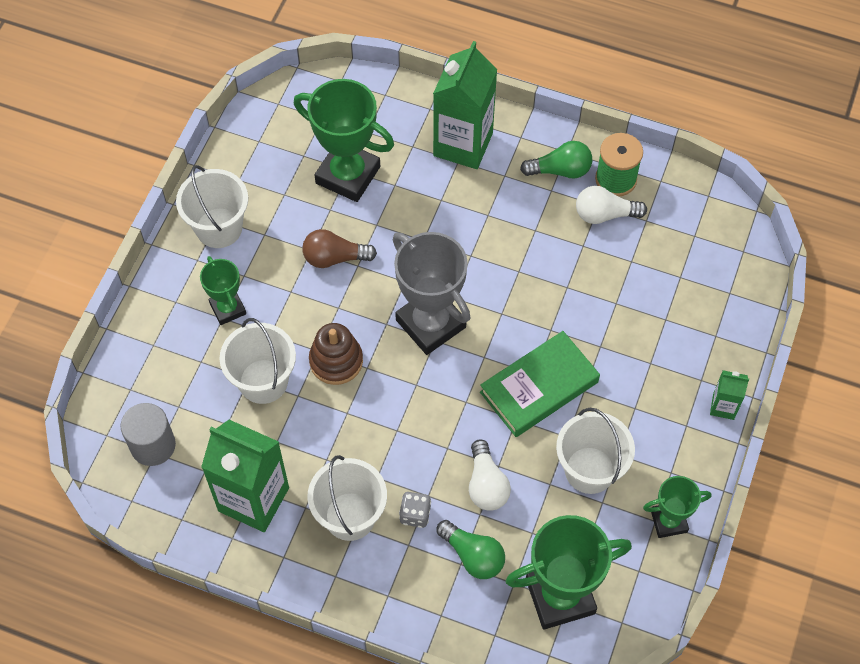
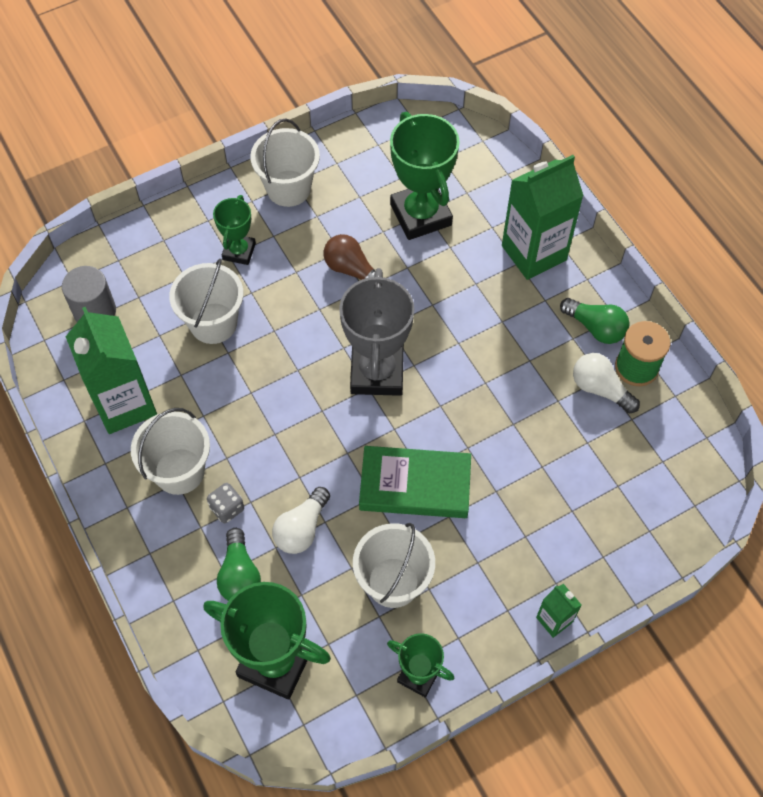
camera: 40 degrees right, 0 degrees up
(336, 361) = (279, 347): brown stacking toy -> none

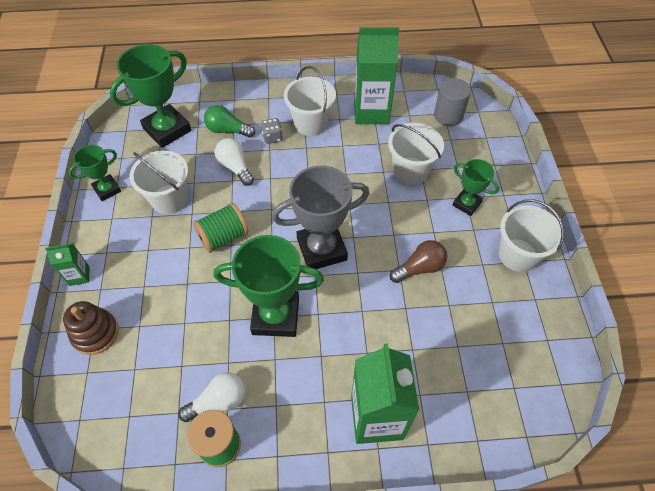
camera: 115 degrees right, 5 degrees down
(377, 372) = (321, 249): grey trophy -> grey trophy turned 45 degrees counterclockwise
(415, 485) = (223, 237): green book -> green spool
(421, 215) = (455, 341): green trophy -> green trophy (275, 316)
(595, 327) = (275, 431): green light bulb -> none
(606, 551) = (95, 333): none -> brown stacking toy

